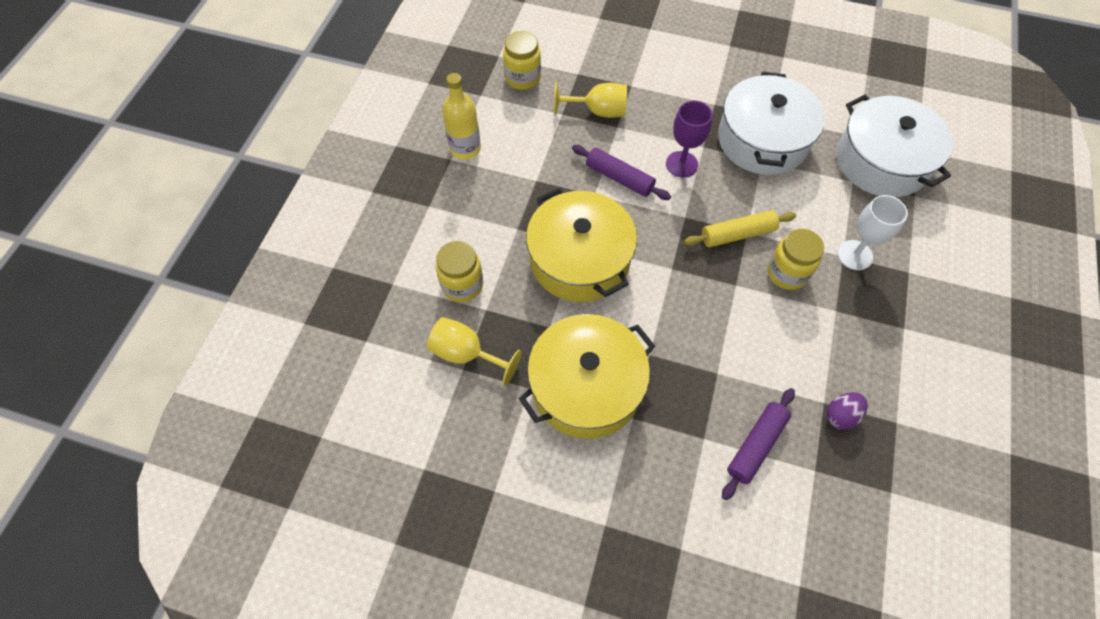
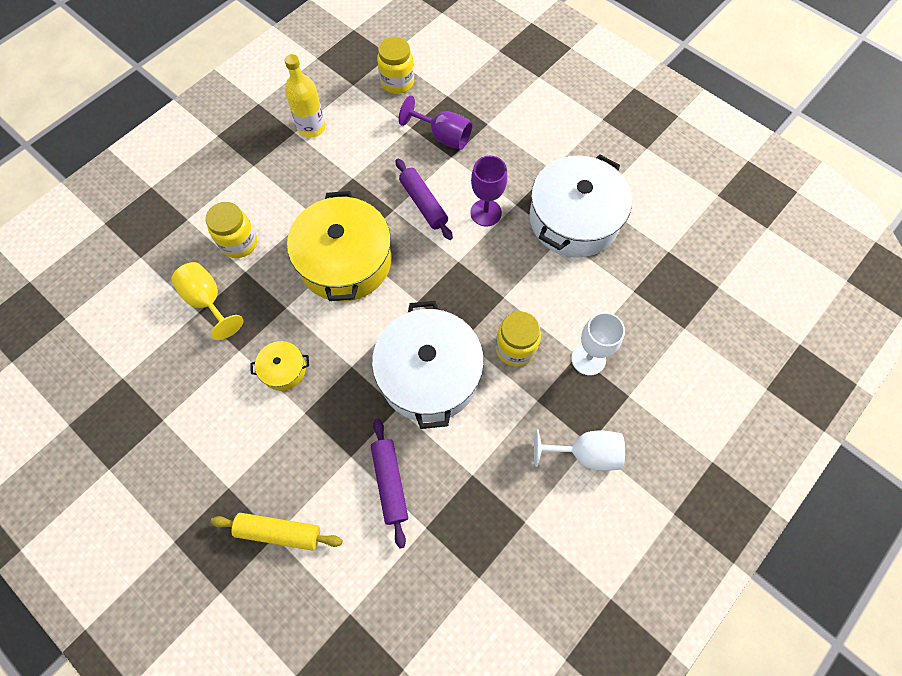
camera: 25 degrees right, 5 degrees up
(586, 386) = (283, 370): yellow pot -> yellow pot, size x0.45
(598, 111) = (443, 136): yellow goblet -> purple goblet
(737, 234) = (494, 295): yellow rolling pin -> yellow rolling pin (279, 532)
(756, 445) = (390, 483): purple rolling pin -> purple rolling pin turned 75 degrees counterclockwise
(841, 415) = (479, 492): purple egg -> none
(881, 161) = (674, 283): white pot -> white pot (429, 374)
(906, 338) = (585, 453): none -> white goblet

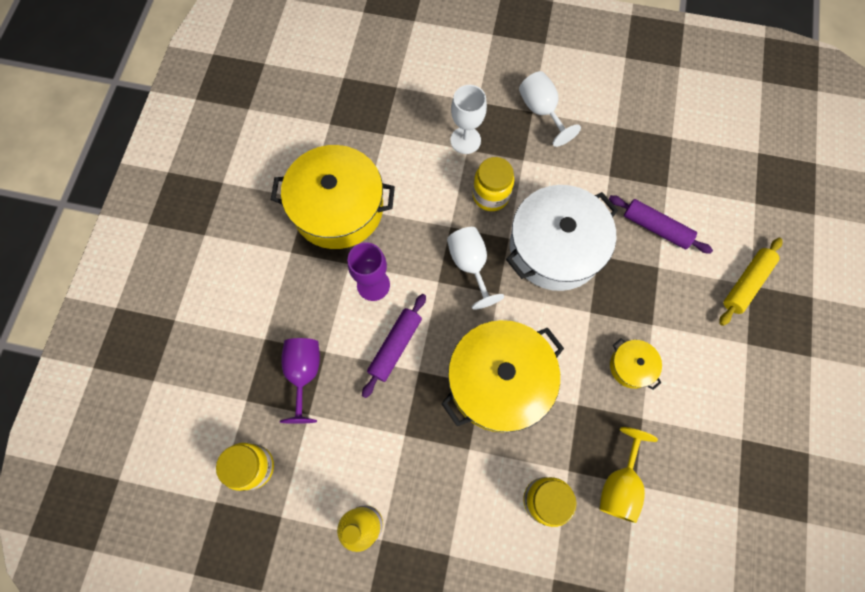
camera: 120 degrees left, 5 degrees up
(279, 532) = (746, 283): yellow rolling pin -> yellow rolling pin turned 60 degrees clockwise
(390, 483) = (656, 228): purple rolling pin -> purple rolling pin turned 75 degrees clockwise
(457, 293) = (470, 265): none -> white goblet
(574, 219) = (338, 208): white pot -> yellow pot

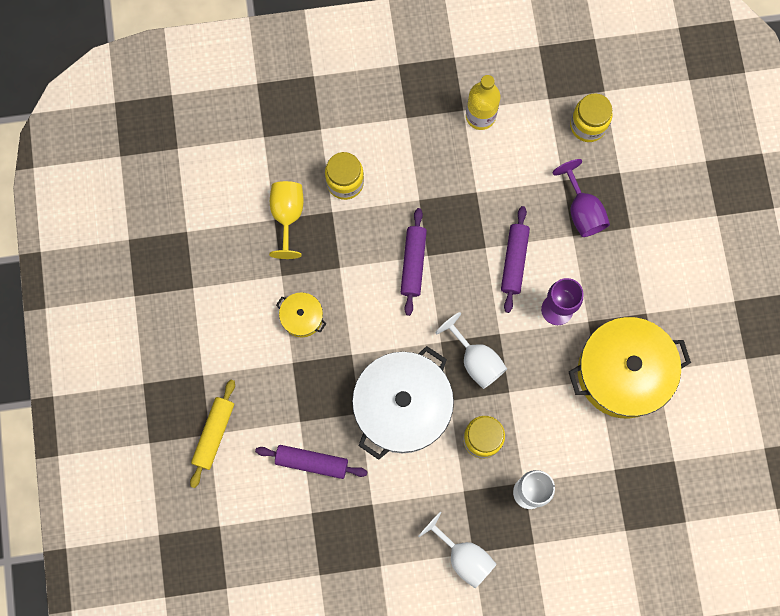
camera: 160 degrees right, 5 degrees up
(499, 381) = (413, 263): yellow pot -> purple rolling pin

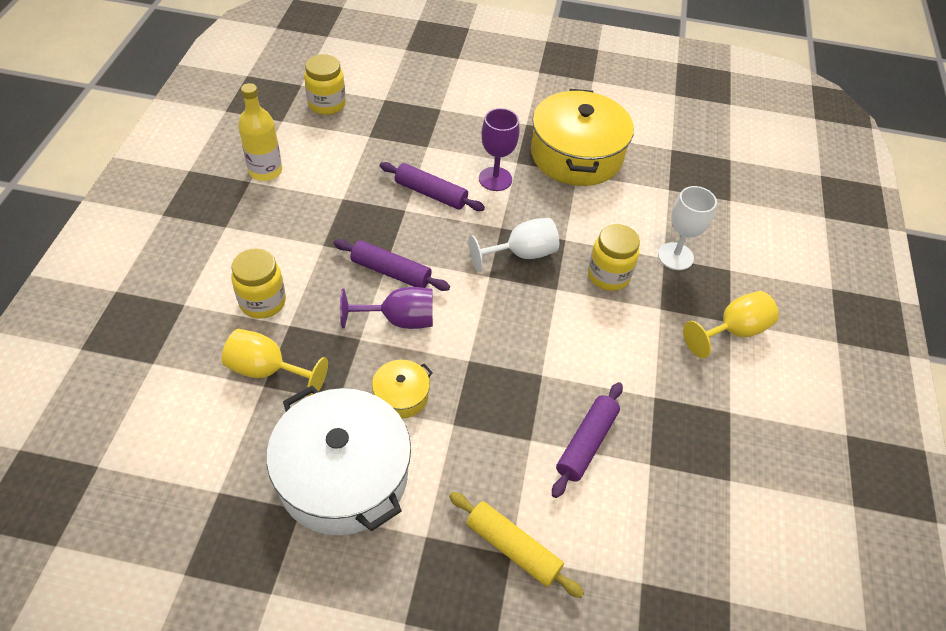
camera: 75 degrees left, 25 degrees down
(402, 406) = (548, 332): white pot -> white pot (343, 475)
(463, 556) = (733, 331): white goblet -> yellow goblet
(582, 211) = (406, 133): purple goblet -> purple goblet (399, 320)

